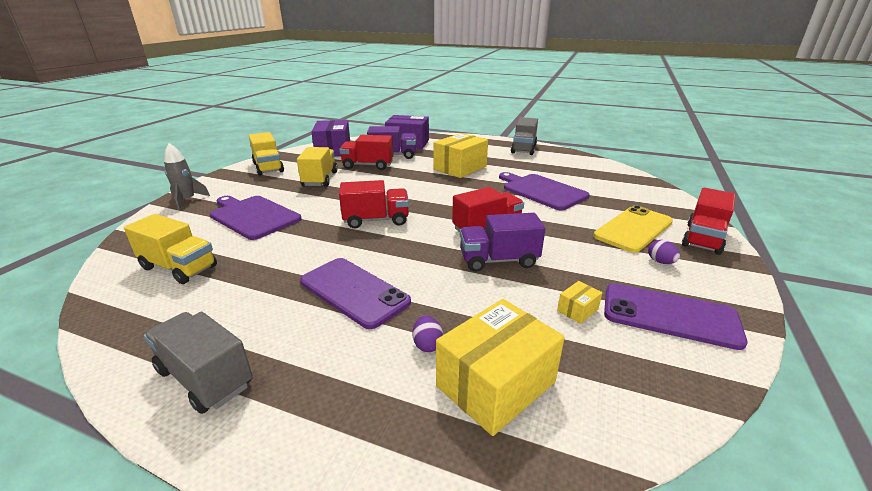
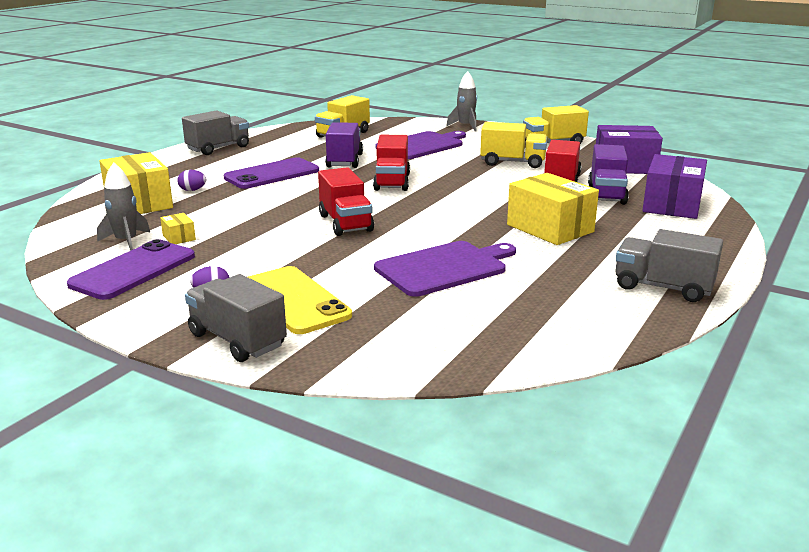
camera: 100 degrees right, 5 degrees down
(498, 260) = (278, 220): purple truck -> purple truck (344, 161)
(617, 346) = (126, 241): none -> grey rocket
(703, 239) = (237, 340): red truck -> grey truck

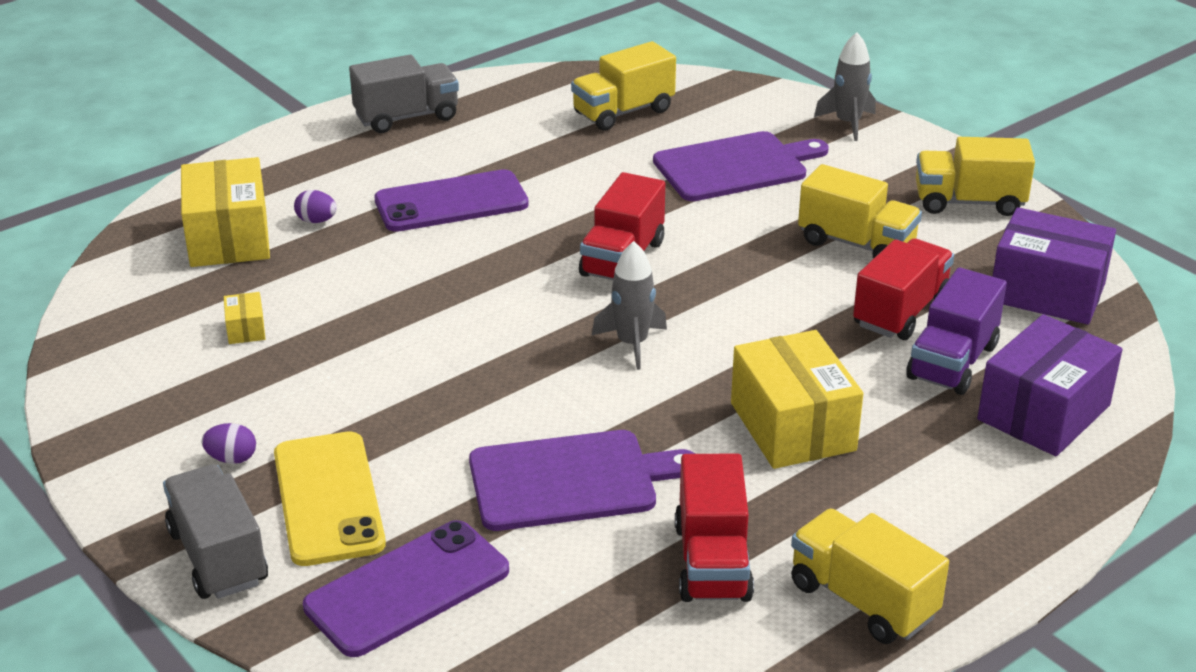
camera: 20 degrees right, 10 degrees up
(126, 241) = (174, 323): grey rocket -> grey rocket (632, 343)
(133, 270) = (157, 388): purple phone -> purple phone (407, 589)
(344, 161) = (582, 187): purple truck -> none
(345, 223) = (491, 347): red truck -> red truck (712, 562)
(663, 287) = (862, 600): grey truck -> yellow truck

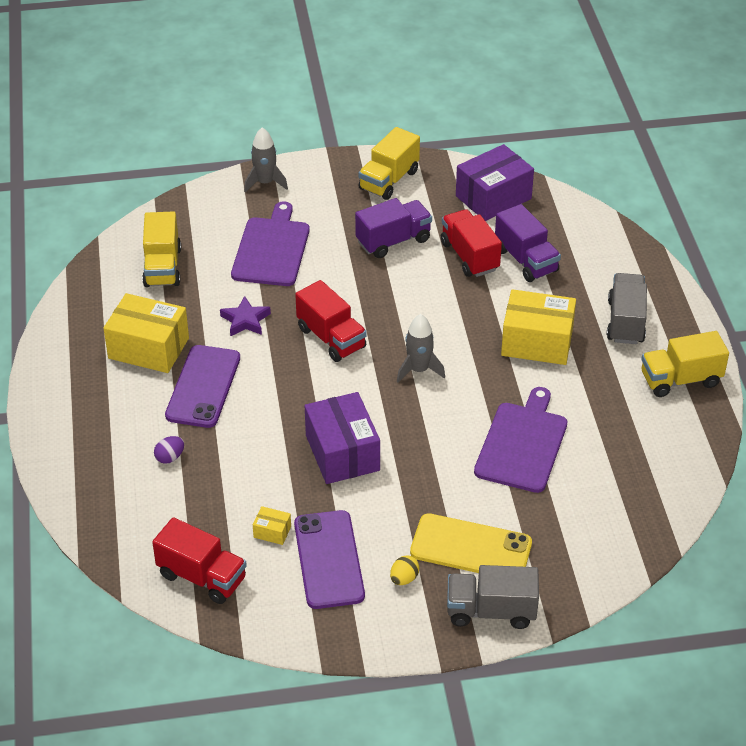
camera: 60 degrees left, 10 degrees up
(228, 238) = (154, 507): yellow box -> yellow box (148, 348)
(232, 459) = (404, 579): purple egg -> yellow egg
(406, 117) = (72, 368): grey truck -> grey truck (625, 322)
(407, 589) = (568, 541): purple phone -> purple phone (329, 559)
(591, 191) = (245, 320): none -> purple star
(712, 562) = (621, 418): red truck -> red truck (202, 577)
(856, 244) = (393, 241): yellow truck -> purple truck
(1043, 412) = (588, 251): purple box -> purple box (342, 453)

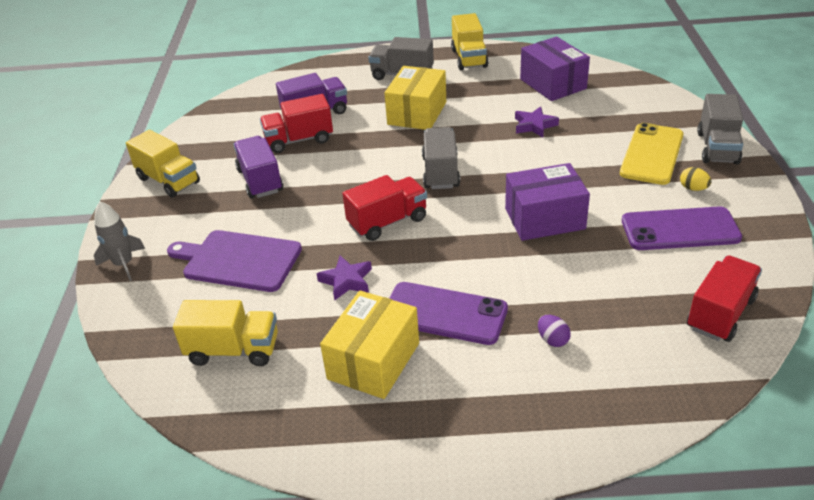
camera: 80 degrees left, 5 degrees down
(272, 532) = (651, 264): yellow box -> none
(419, 370) = (440, 172): grey rocket -> grey truck
(493, 197) = (225, 125): purple box -> purple box (552, 84)
(522, 444) = (534, 125): purple cutting board -> purple star

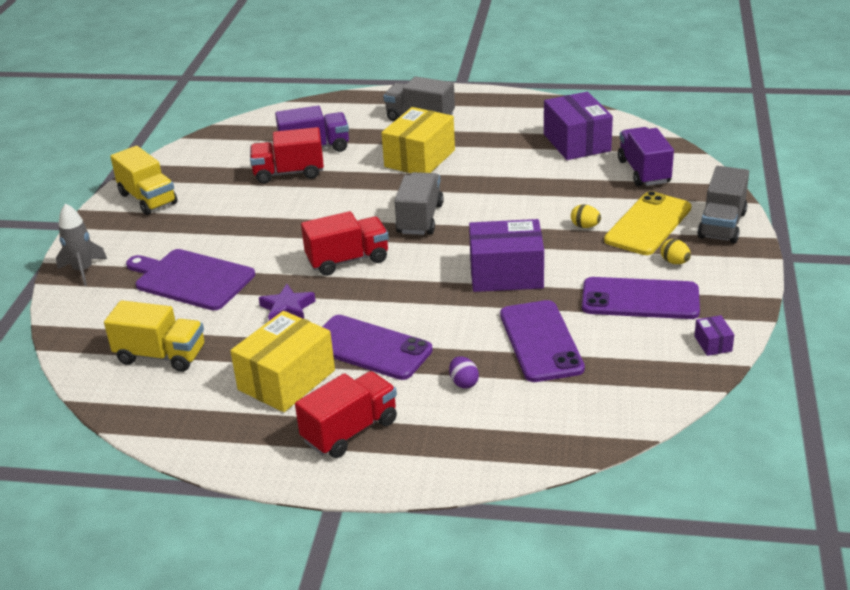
camera: 10 degrees right, 5 degrees down
(260, 181) = (236, 208): purple truck -> purple truck (643, 172)
(469, 58) = (498, 107): yellow truck -> none
(534, 125) = (537, 183): purple star -> none
(596, 162) = (585, 226): none -> yellow egg
(607, 285) = (541, 341): none -> purple phone
(720, 313) = (641, 379): red truck -> red truck (350, 431)
(768, 267) = (713, 344): none -> purple box

